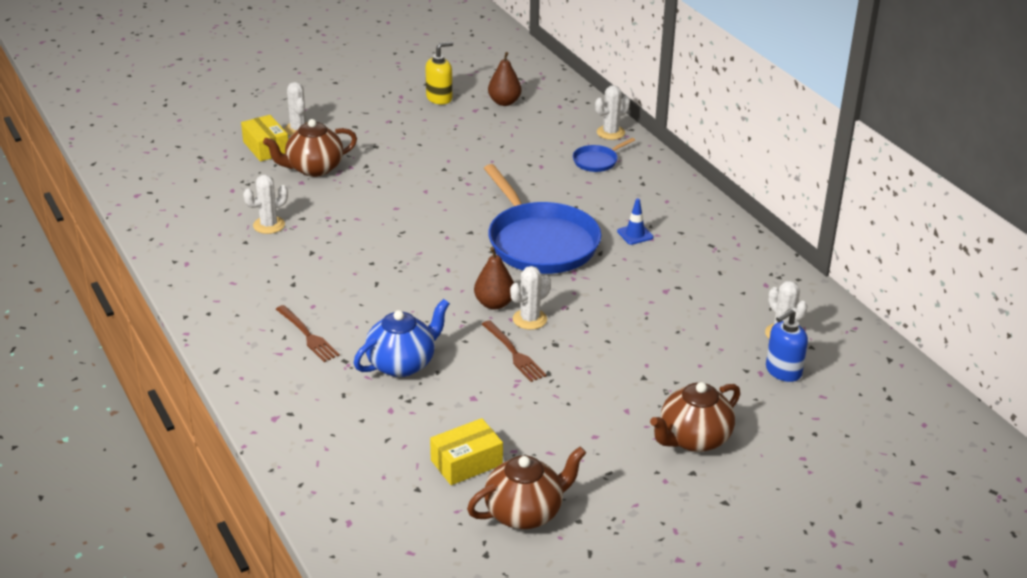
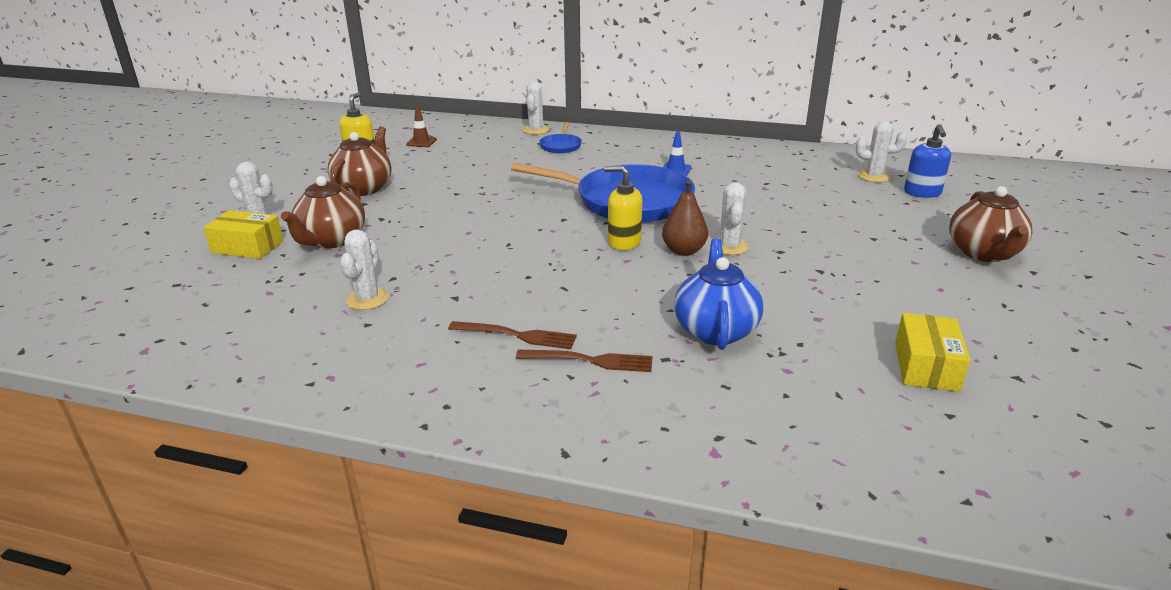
camera: 45 degrees left, 5 degrees down
(471, 273) = (624, 242): none -> yellow soap dispenser
(504, 102) = (421, 142): brown pear -> brown traffic cone
(514, 353) = (770, 272): brown fork -> brown fork (517, 335)
(525, 512) = (1042, 370): brown teapot -> brown teapot (364, 188)

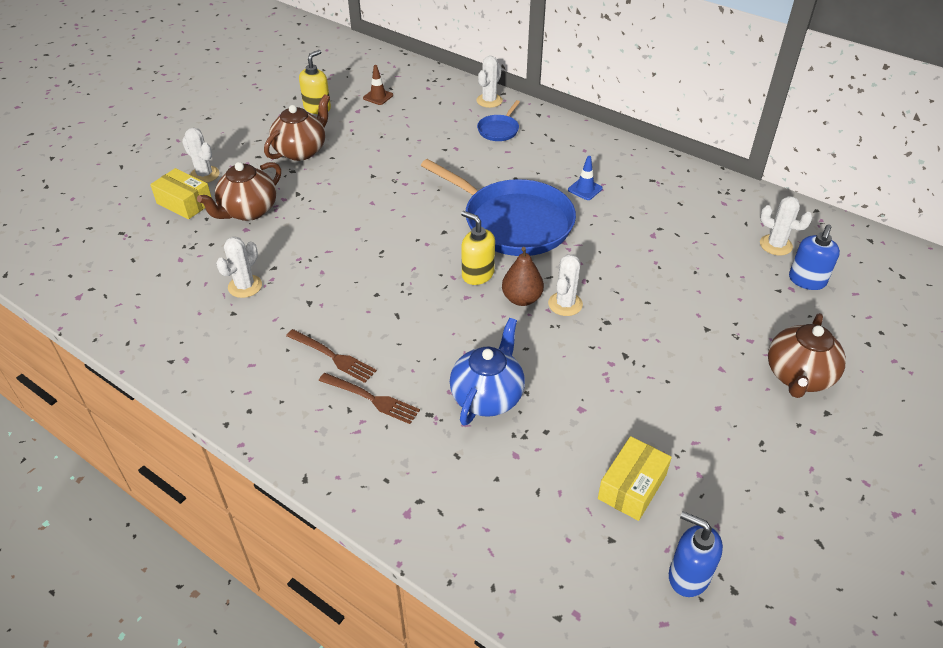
camera: 20 degrees right, 15 degrees up
(1053, 424) = (688, 576): none -> blue soap dispenser

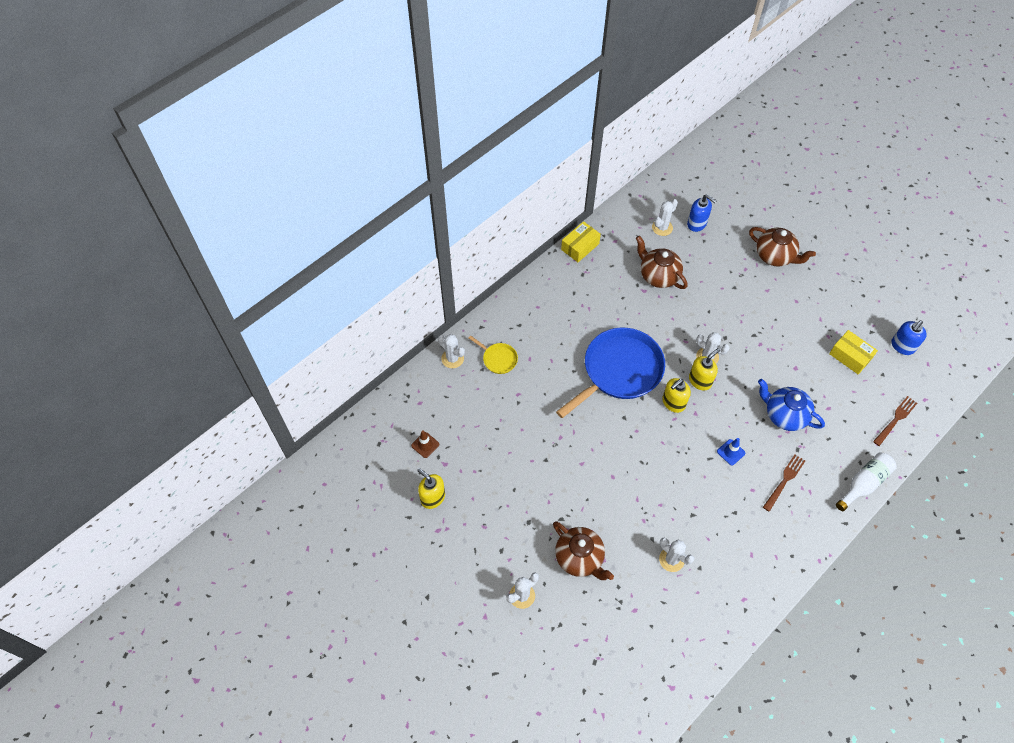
camera: 80 degrees left, 15 degrees up
(184, 203) = (560, 611): yellow box -> yellow box (580, 247)
(301, 151) = (500, 514): brown teapot -> brown teapot (658, 276)
(333, 356) = (747, 501): brown fork -> brown fork (895, 419)
(379, 506) = (864, 483): none -> white bottle
(499, 130) = (498, 359): blue pan -> yellow pan
(521, 299) = (700, 380): brown pear -> yellow soap dispenser
(585, 189) = (587, 318): blue traffic cone -> blue traffic cone (731, 452)

